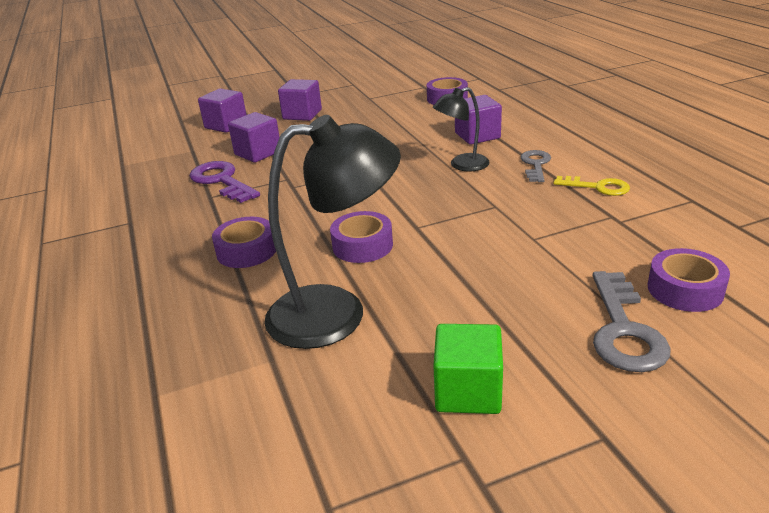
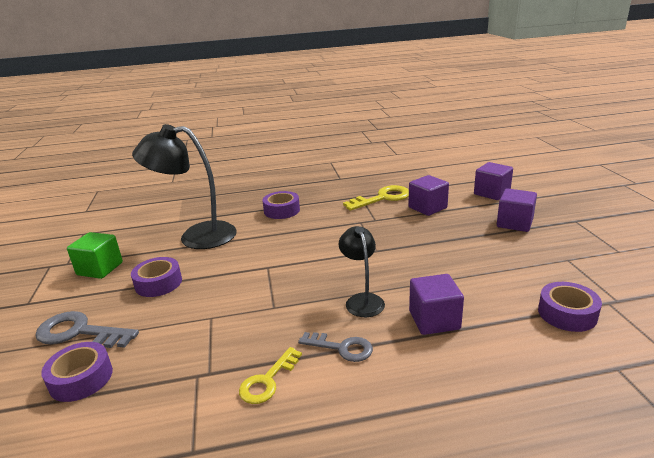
camera: 100 degrees right, 5 degrees down
(222, 181) = (382, 198): purple key -> yellow key
(337, 313) = (196, 236): black lamp -> black lamp turned 90 degrees clockwise
(362, 246) = (258, 245): purple tape -> purple tape (158, 283)

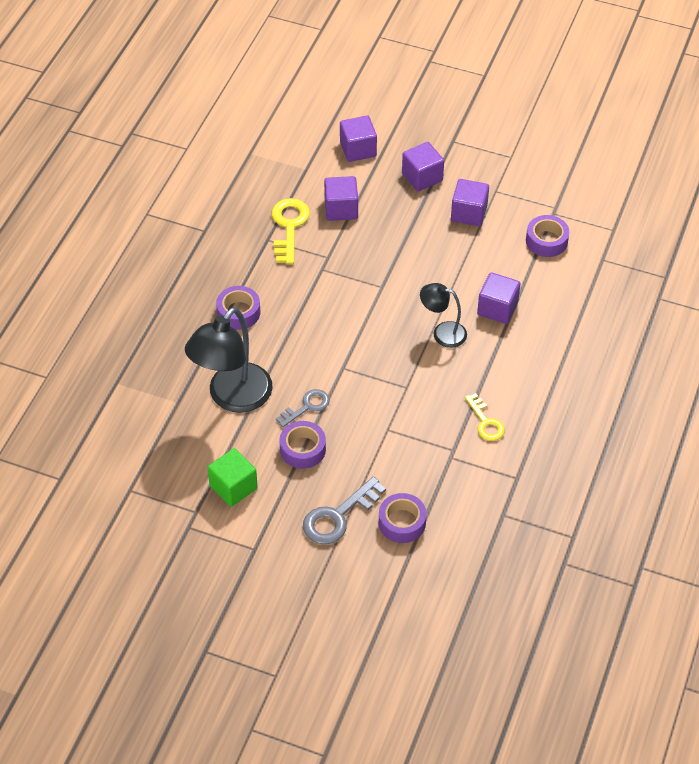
camera: 60 degrees left, 25 degrees up
(341, 348) = (485, 371): grey key -> grey key (307, 407)
(518, 257) = (469, 213): none -> purple cube

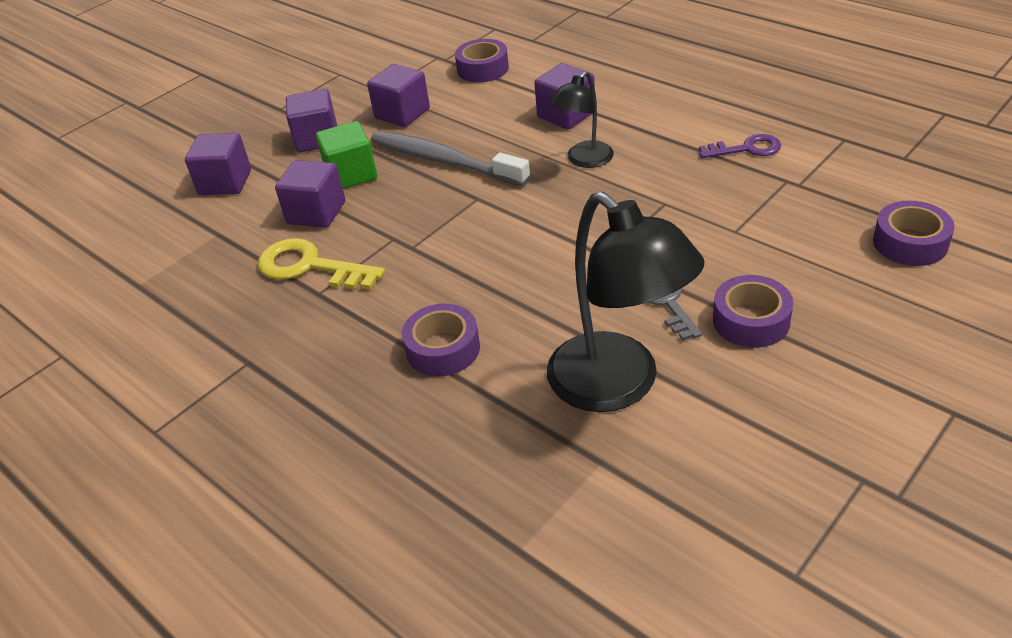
camera: 65 degrees left, 10 degrees down
(233, 487) = (814, 417): green cube -> green cube (351, 174)
(338, 516) = (892, 303): grey key -> none
(418, 256) = (444, 161): none -> grey toothbrush
(485, 422) = (746, 149): yellow key -> purple key

